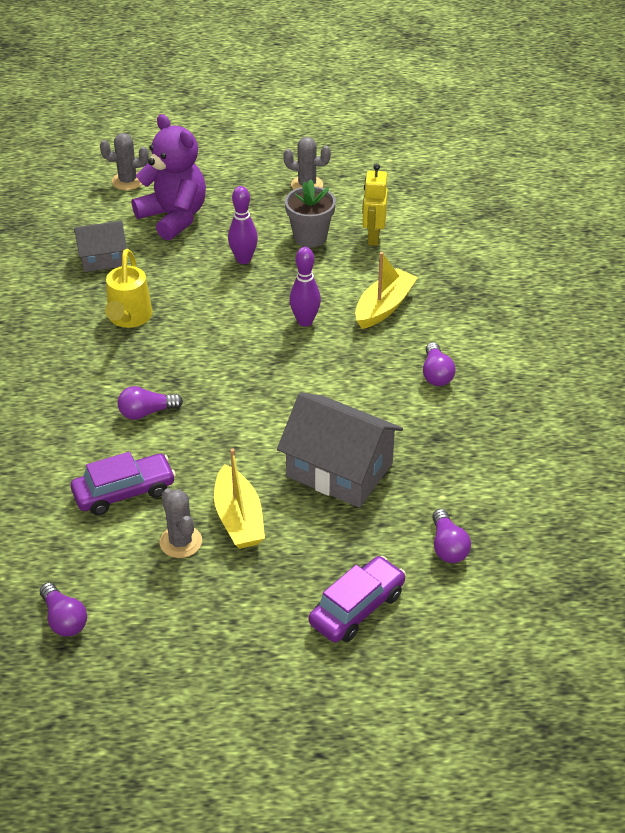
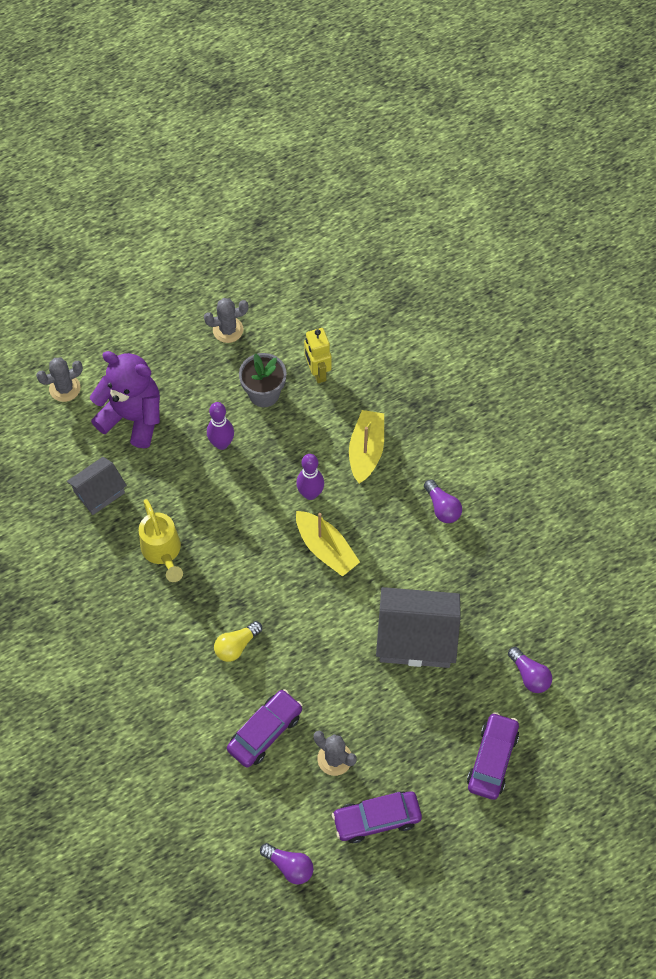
camera: 25 degrees left, 20 degrees up
(146, 412) = (236, 646): purple light bulb -> yellow light bulb
(189, 613) = (376, 819): none -> purple car
(238, 518) = (365, 717): yellow boat -> yellow boat (326, 548)

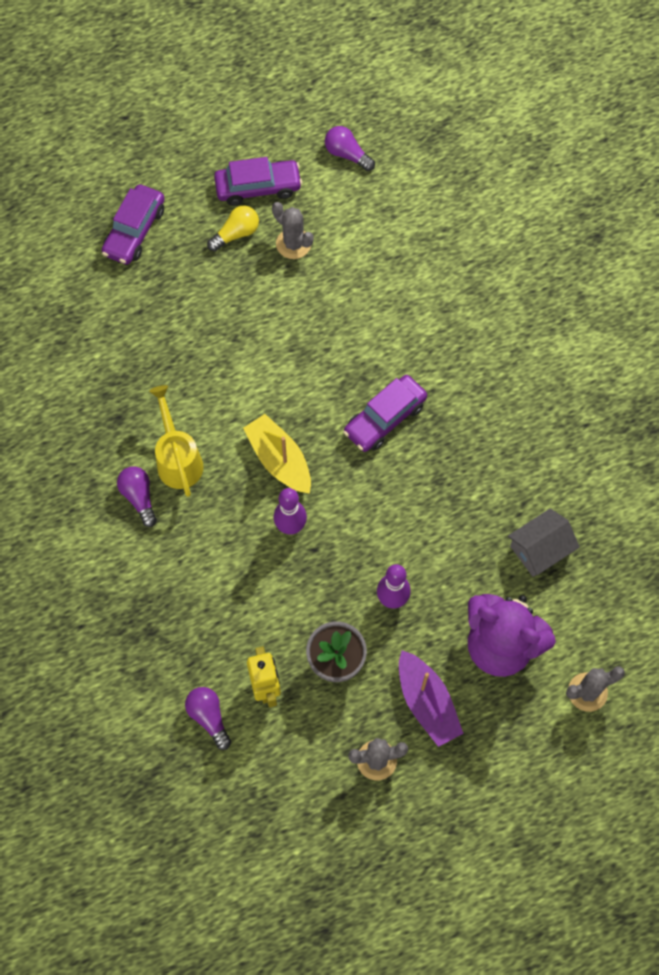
camera: 175 degrees left, 5 degrees up
(163, 552) = (465, 470): yellow watering can -> yellow watering can (178, 458)
(191, 371) = (427, 702): none -> purple boat
(236, 646) = (387, 362): yellow light bulb -> yellow light bulb (236, 234)
(265, 732) = (362, 274): purple car -> purple car (385, 418)
(366, 451) = (218, 575): yellow boat -> none
(416, 638) = (192, 354): grey house -> none
(529, 675) = (79, 307): purple light bulb -> purple light bulb (209, 717)

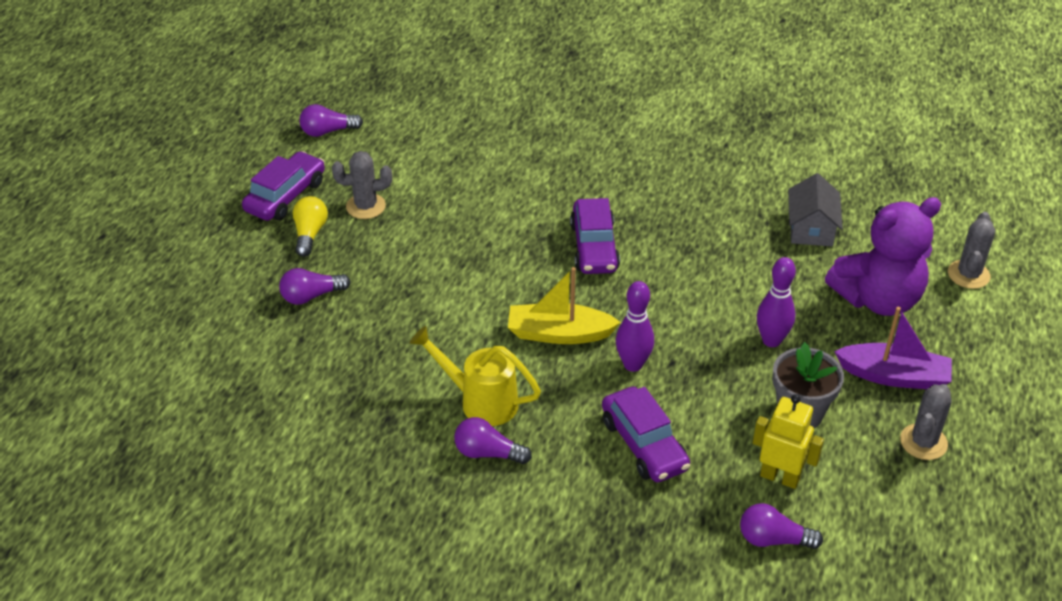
camera: 50 degrees left, 25 degrees down
(134, 231) = (218, 295): purple car -> purple car (644, 444)
(181, 285) = (311, 296): none -> purple light bulb

